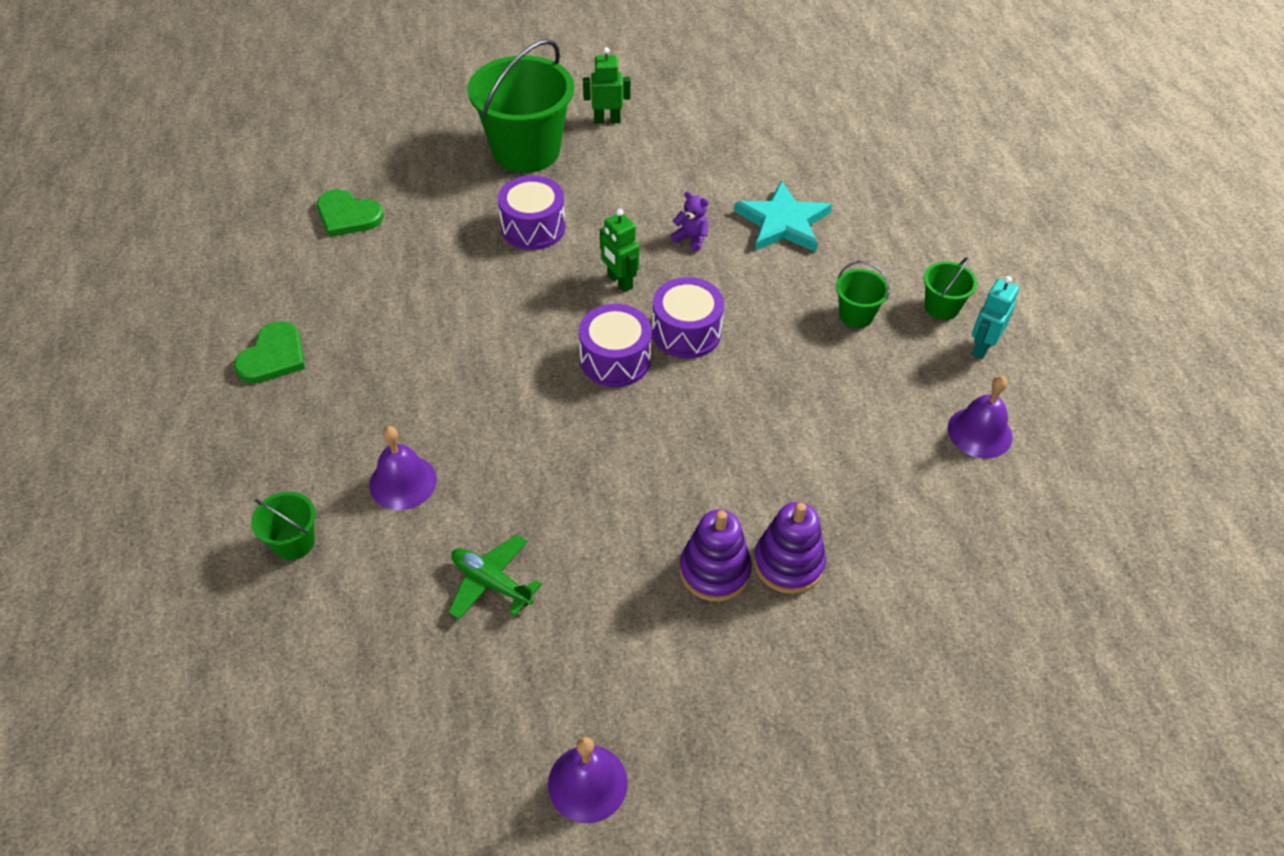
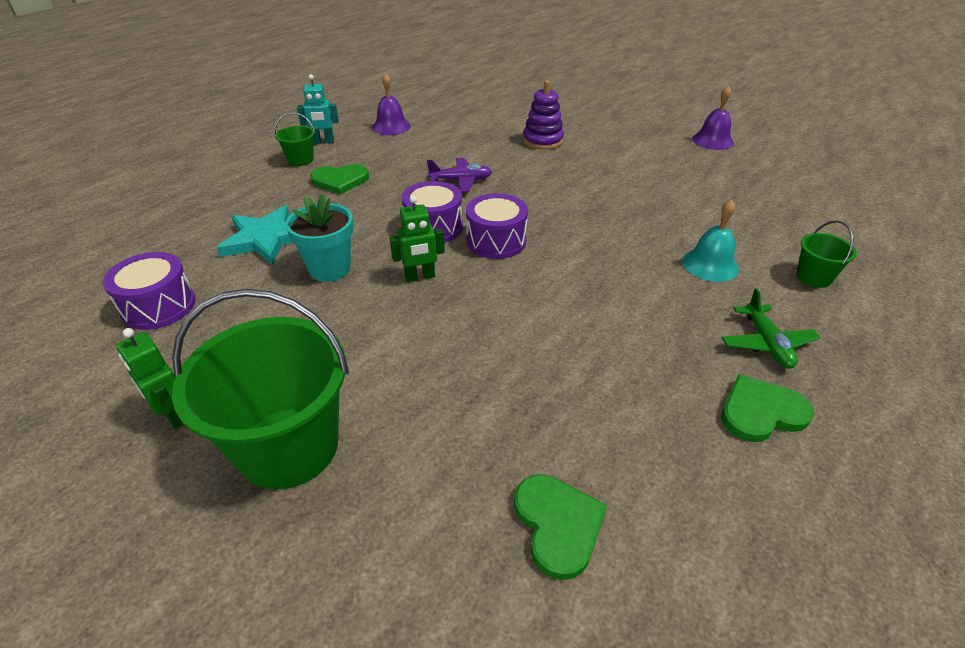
camera: 130 degrees left, 10 degrees down
(403, 482) = (710, 264): purple bell -> turquoise bell
(491, 582) = (695, 202): green plane -> green plane (766, 343)
(533, 227) = (409, 360): purple drum -> purple drum (159, 306)
(619, 281) = (420, 277): green robot -> green robot turned 60 degrees clockwise
(691, 238) = (330, 269): purple teddy bear -> turquoise flower pot
(714, 571) = (578, 154): purple stacking toy -> none
(759, 408) = (461, 181): none -> purple plane
(856, 315) = (340, 181): green bucket -> green heart

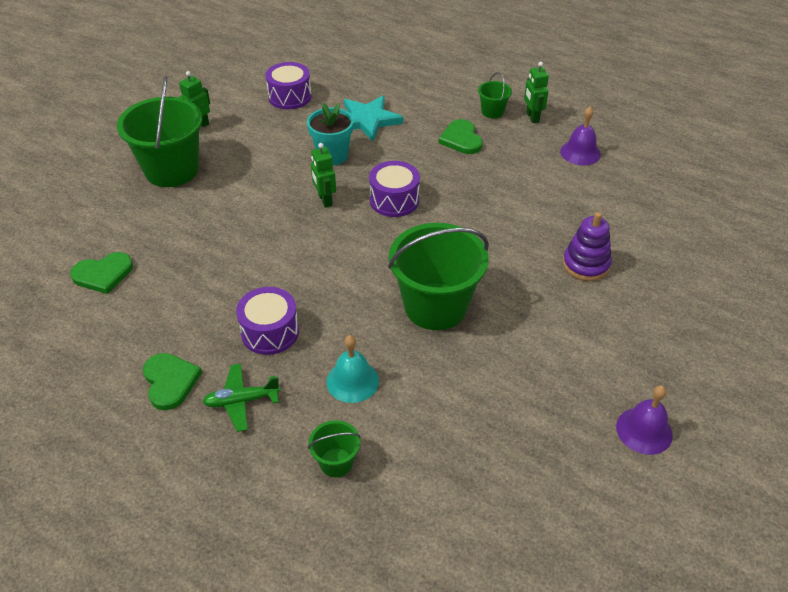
camera: 85 degrees right, 5 degrees up
(323, 141) = (532, 117): turquoise robot -> green robot
(461, 181) = (478, 209): purple plane -> none
(496, 241) = (377, 237): purple drum -> purple drum (270, 332)
(600, 212) = (435, 306): none -> green bucket

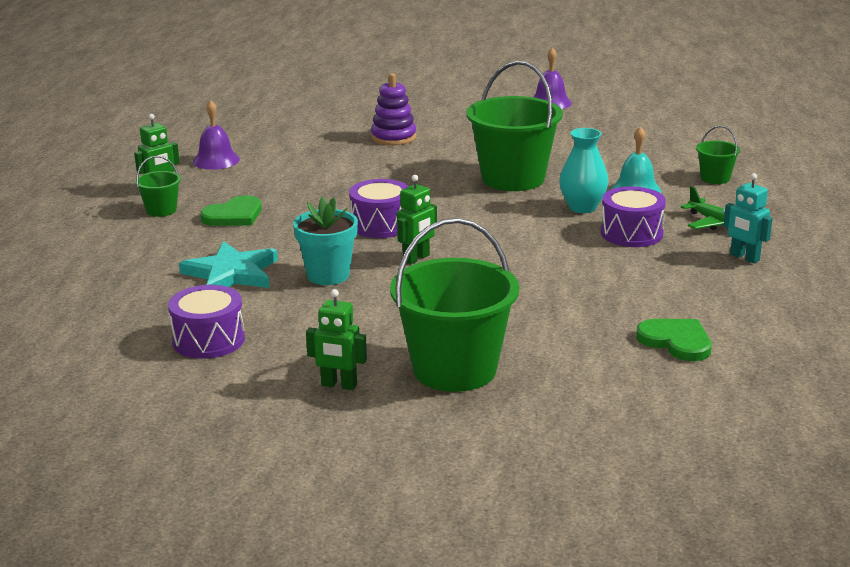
camera: 115 degrees left, 20 degrees down
(170, 381) = (744, 257): green heart -> turquoise robot
(342, 325) = (582, 207): none -> turquoise vase

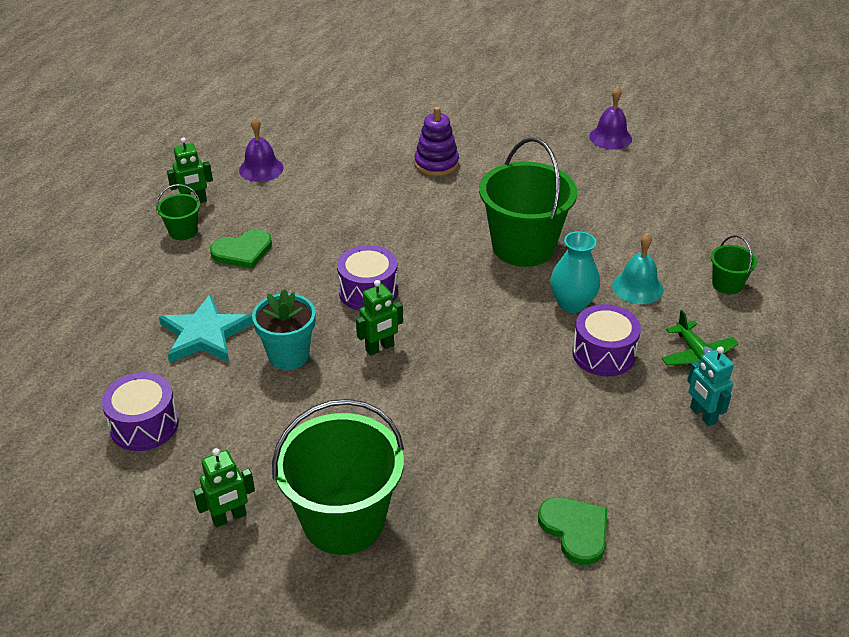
camera: 15 degrees right, 15 degrees up
(339, 385) = (229, 517): green robot -> green robot turned 60 degrees counterclockwise

